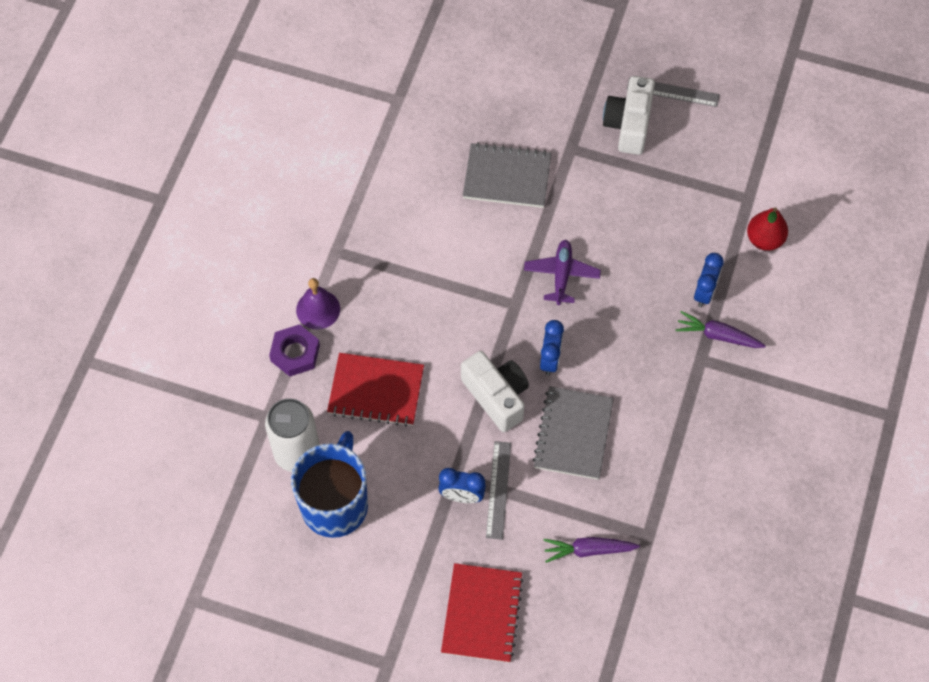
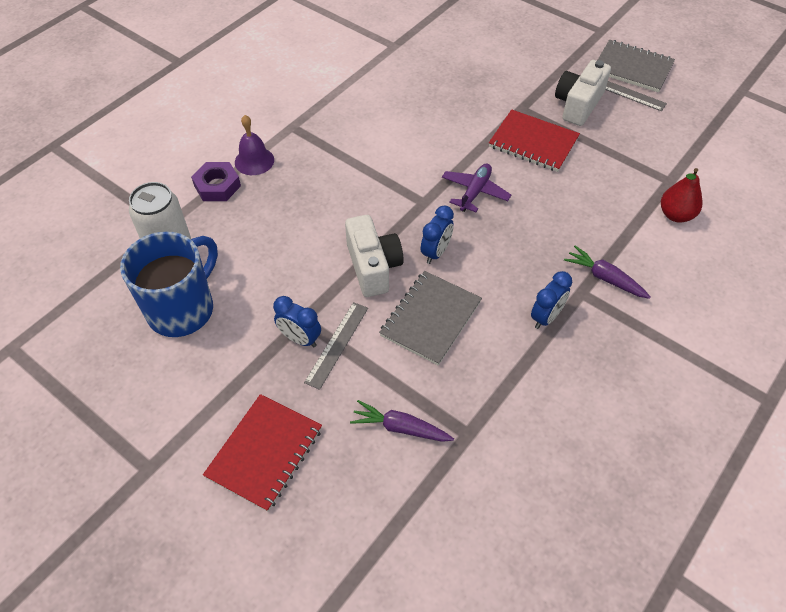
camera: 20 degrees right, 10 degrees down
(376, 391) = (268, 232): red notebook -> red notebook (533, 143)
(507, 177) = (458, 113): grey notebook -> grey notebook (632, 68)
(704, 293) = (603, 240): blue clock -> blue clock (546, 317)

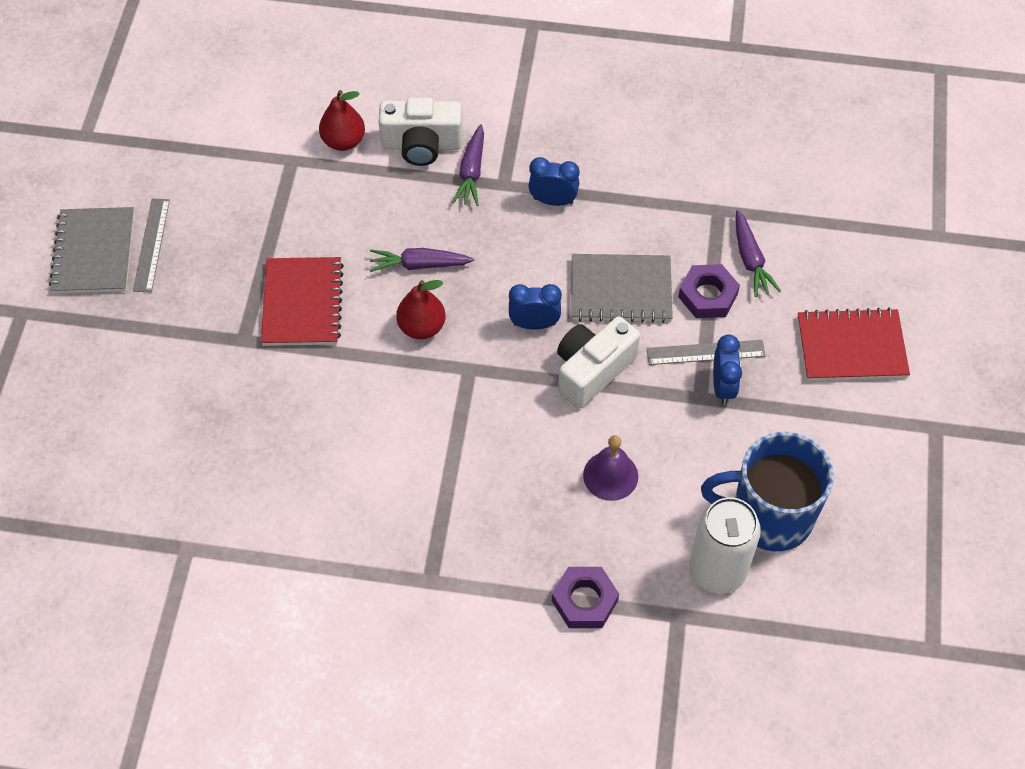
camera: 120 degrees left, 5 degrees up
(254, 161) = (517, 586): purple bell -> purple bell (610, 475)
(387, 375) = (708, 295): none -> purple nut
(475, 192) = (421, 327): purple plane -> red pear
(530, 211) = (419, 265): none -> purple carrot
(578, 105) = (203, 284): white camera -> white camera (422, 145)

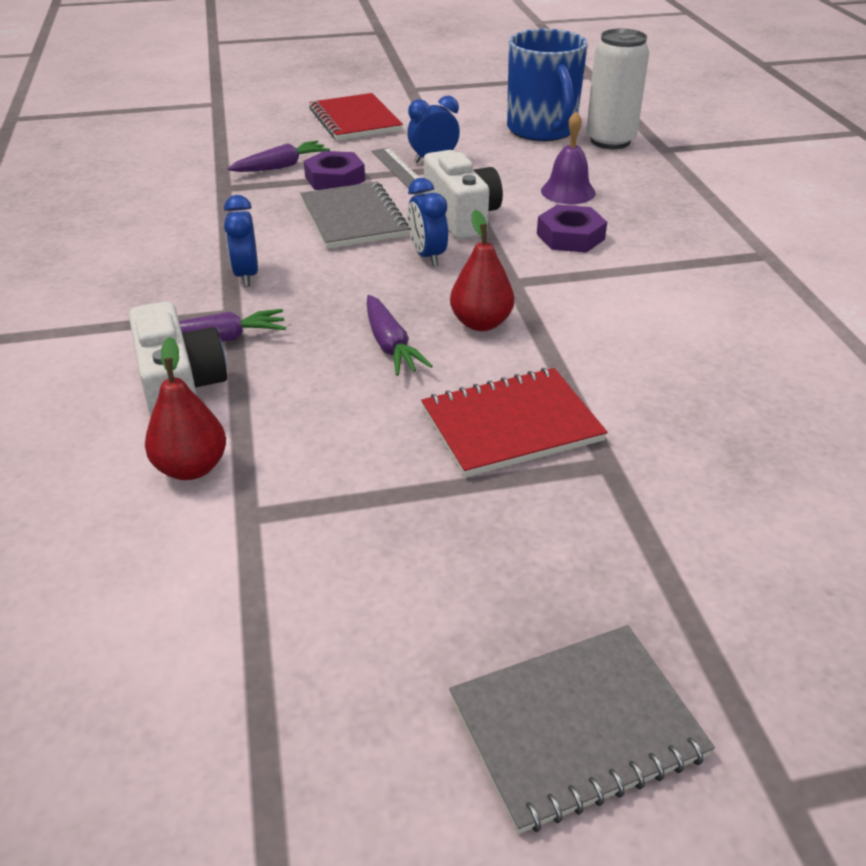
camera: 110 degrees left, 20 degrees down
(151, 245) = (508, 639): grey ruler -> none
(584, 601) = (697, 184): purple nut -> purple nut (570, 236)
(592, 370) = (462, 217): white camera -> white camera turned 135 degrees counterclockwise

